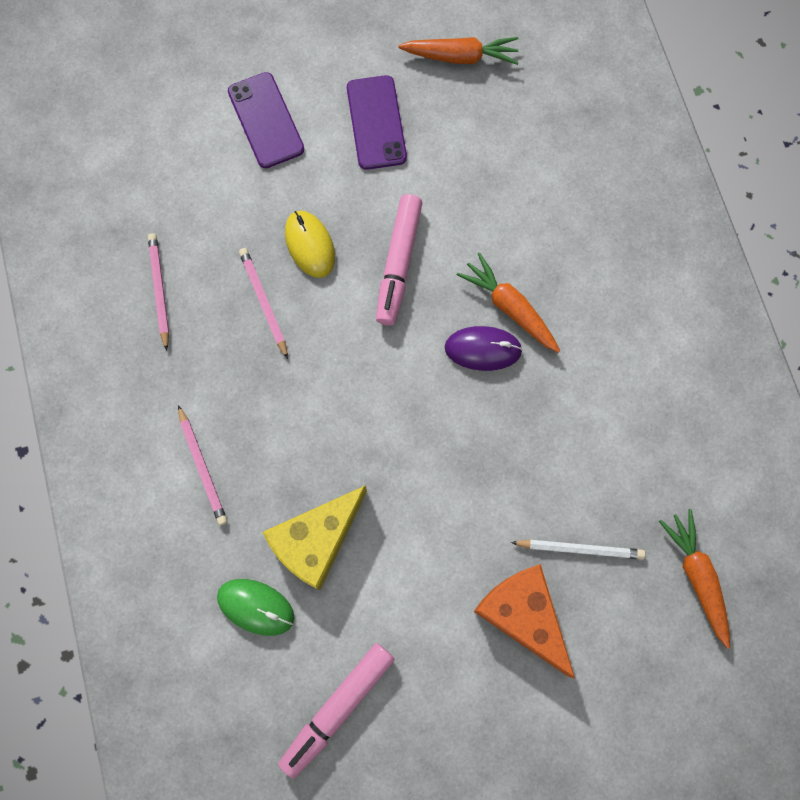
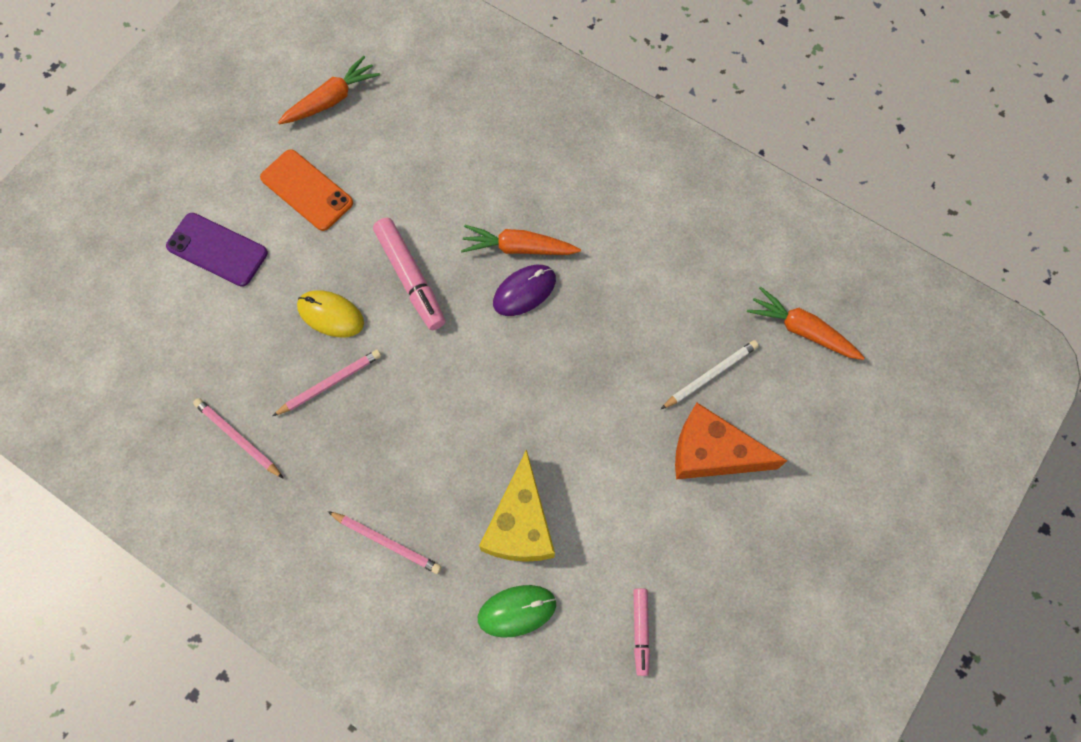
camera: 40 degrees left, 5 degrees down
(264, 302) = (330, 383): pink pencil -> pink pencil turned 120 degrees clockwise
(337, 708) = (640, 631): pink marker -> pink marker, size x0.58
(376, 123) = (307, 190): purple phone -> orange phone

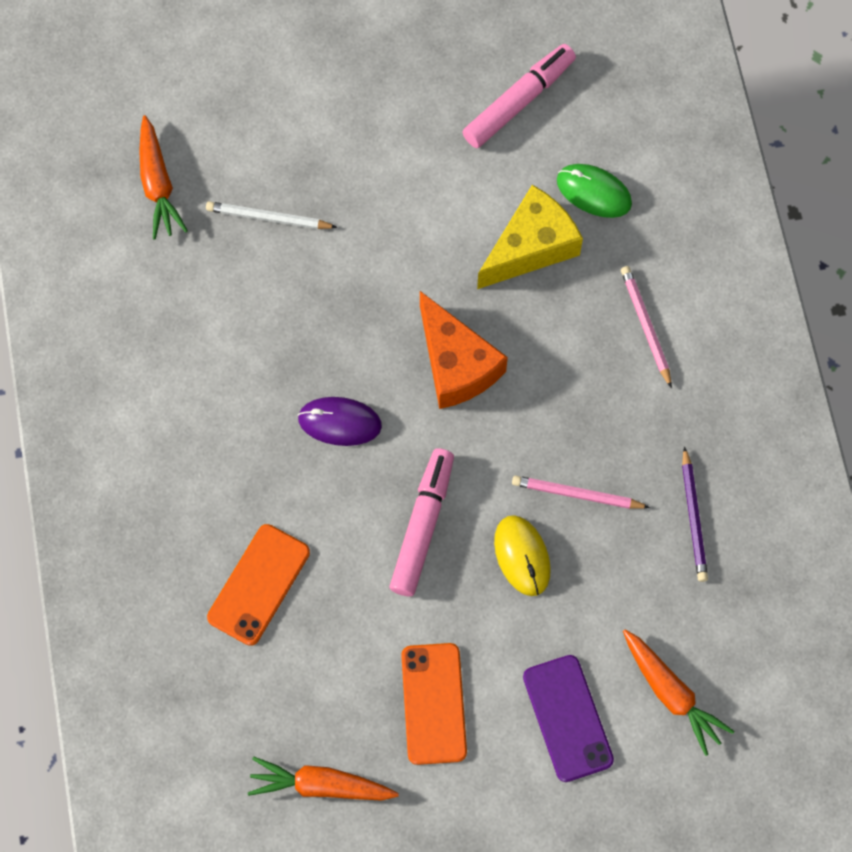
camera: 135 degrees left, 0 degrees up
(238, 438) = (693, 517): pink pencil -> purple pencil
(473, 163) = (258, 584): none -> orange phone
(518, 248) = (304, 465): orange carrot -> orange carrot (671, 693)
(640, 631) = (519, 101): pink marker -> pink marker, size x1.73
(712, 452) = (333, 164): orange cheese -> orange cheese (456, 364)

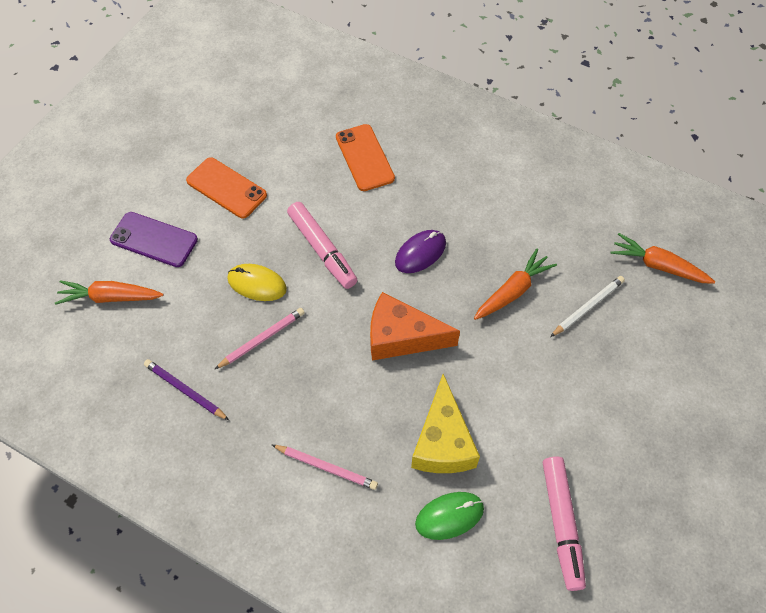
camera: 130 degrees right, 10 degrees down
(320, 785) = (240, 118): orange carrot -> orange carrot (513, 291)

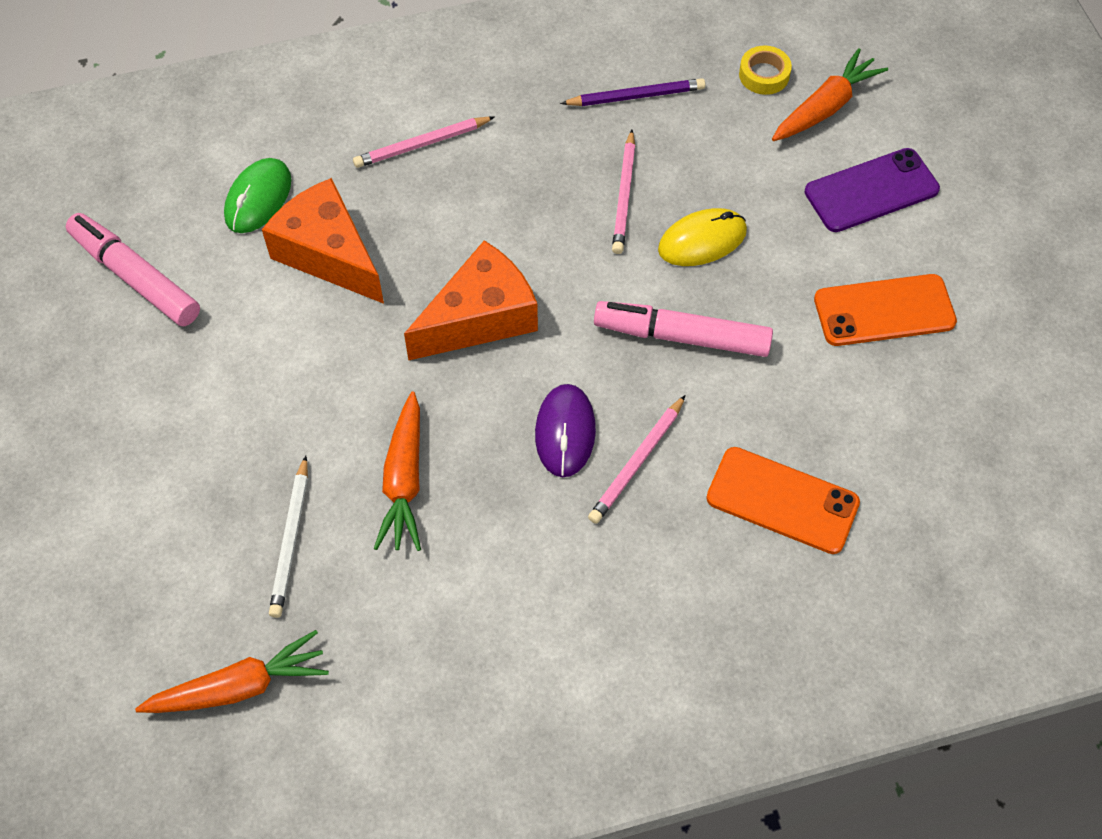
camera: 135 degrees right, 0 degrees up
(110, 342) = (764, 75): none -> yellow tape
(404, 216) = (637, 462): none -> pink pencil
(442, 442) = (328, 254): yellow cheese -> orange cheese

